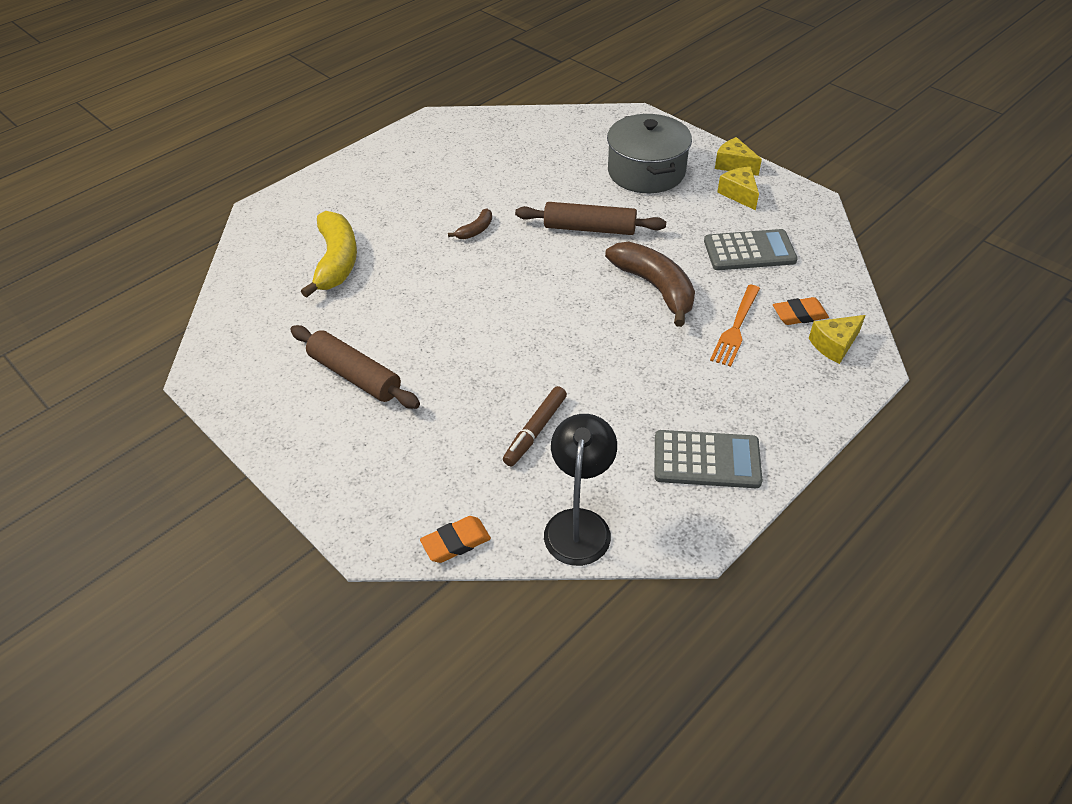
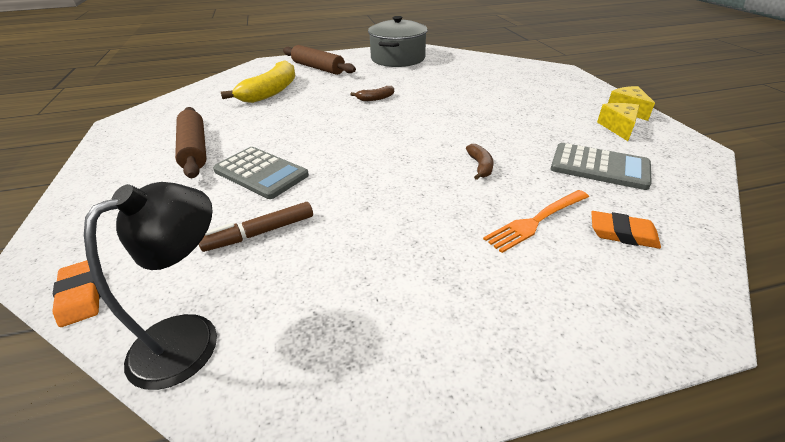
camera: 30 degrees right, 10 degrees down
(456, 542) = (81, 295): orange eraser -> orange eraser turned 60 degrees clockwise
(590, 228) = (461, 117): brown rolling pin -> brown rolling pin (318, 68)
(646, 172) = (541, 97): grey pot -> grey pot (398, 58)
(655, 287) = (480, 166): brown banana -> brown banana, size x0.47
(706, 460) = (389, 337): grey calculator -> grey calculator (261, 173)
(834, 345) = (652, 278): yellow cheese -> none

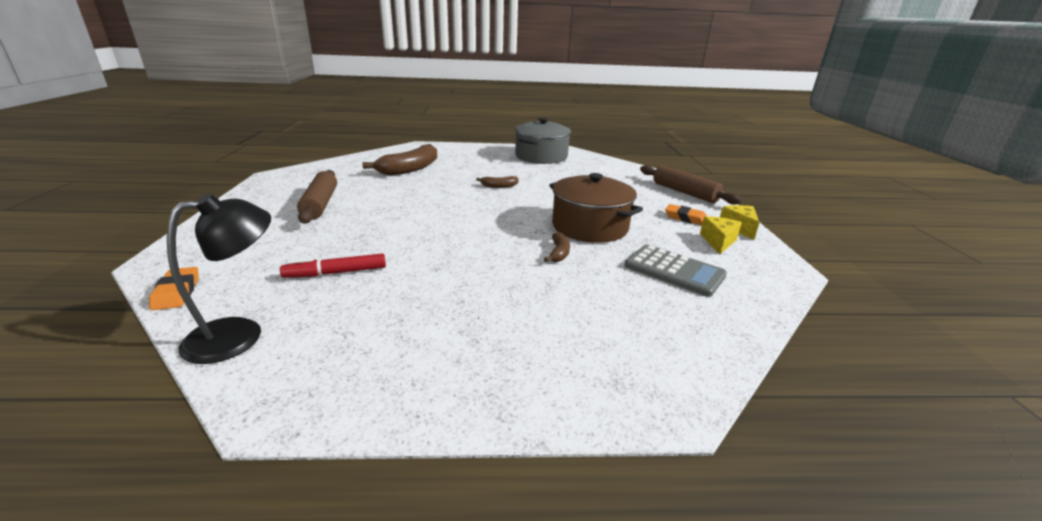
camera: 10 degrees right, 10 degrees down
(260, 233) = (336, 273): brown marker -> red marker
(261, 173) = (363, 229): grey calculator -> none
(271, 92) = (410, 169): yellow banana -> brown banana
(318, 68) = (463, 155): brown rolling pin -> brown rolling pin (685, 192)
(492, 131) = (590, 227): none -> brown pot
(536, 221) = (581, 304): orange fork -> none
(622, 234) = (657, 327): orange eraser -> orange eraser (685, 218)

